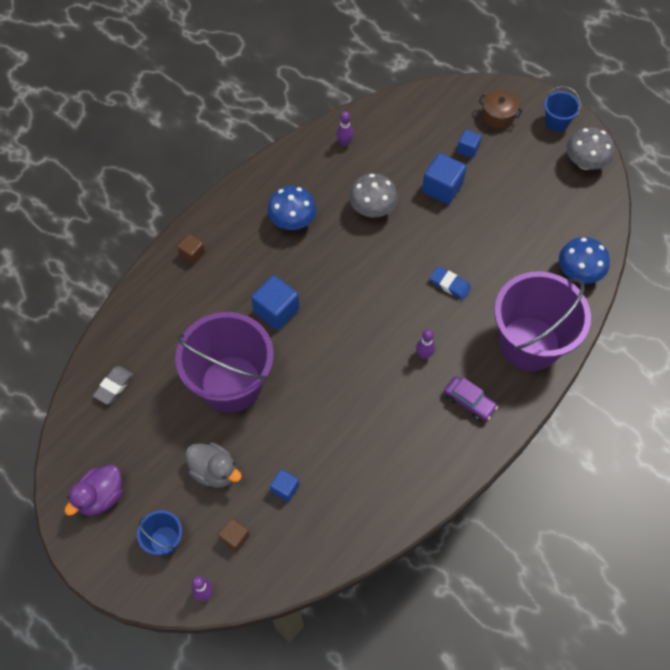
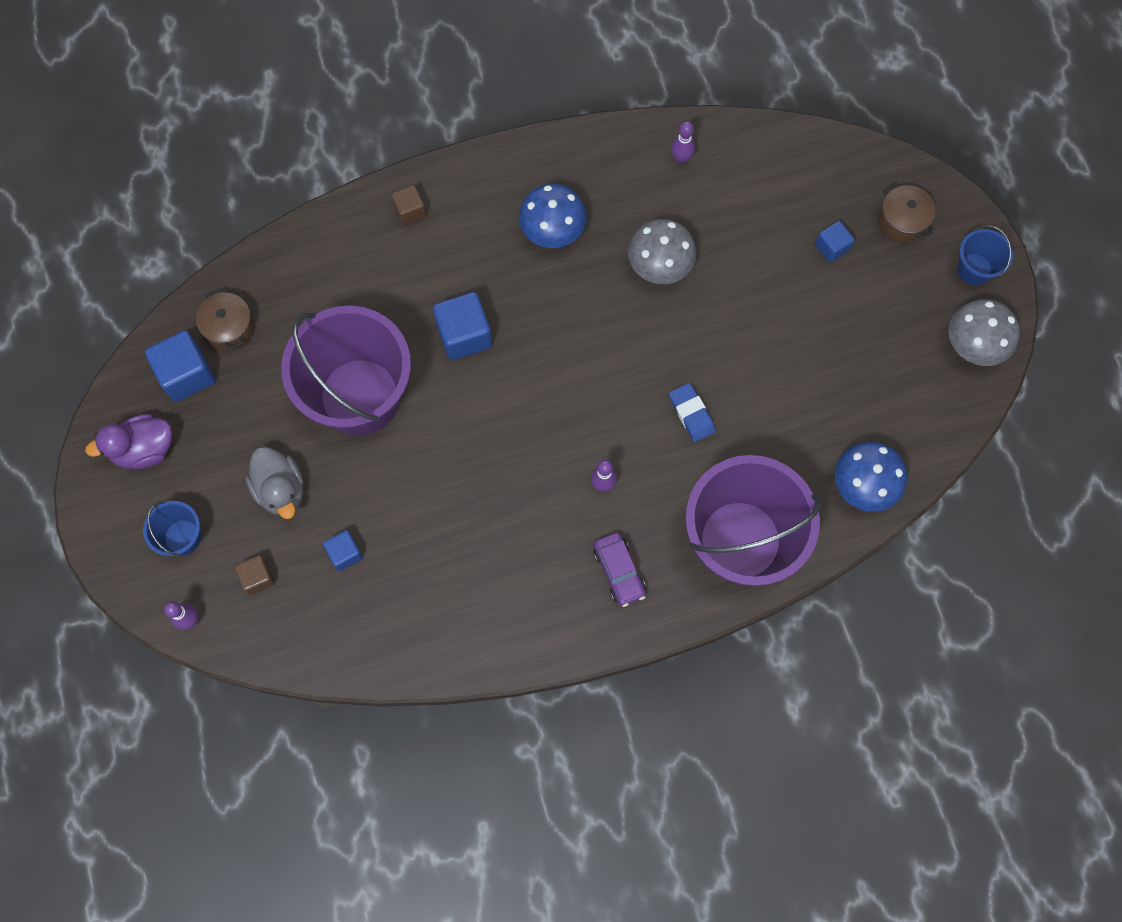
camera: 30 degrees right, 10 degrees up
(114, 386) = (229, 328): grey eraser -> brown pot
(442, 188) = (764, 283): blue cube -> blue cube (187, 374)

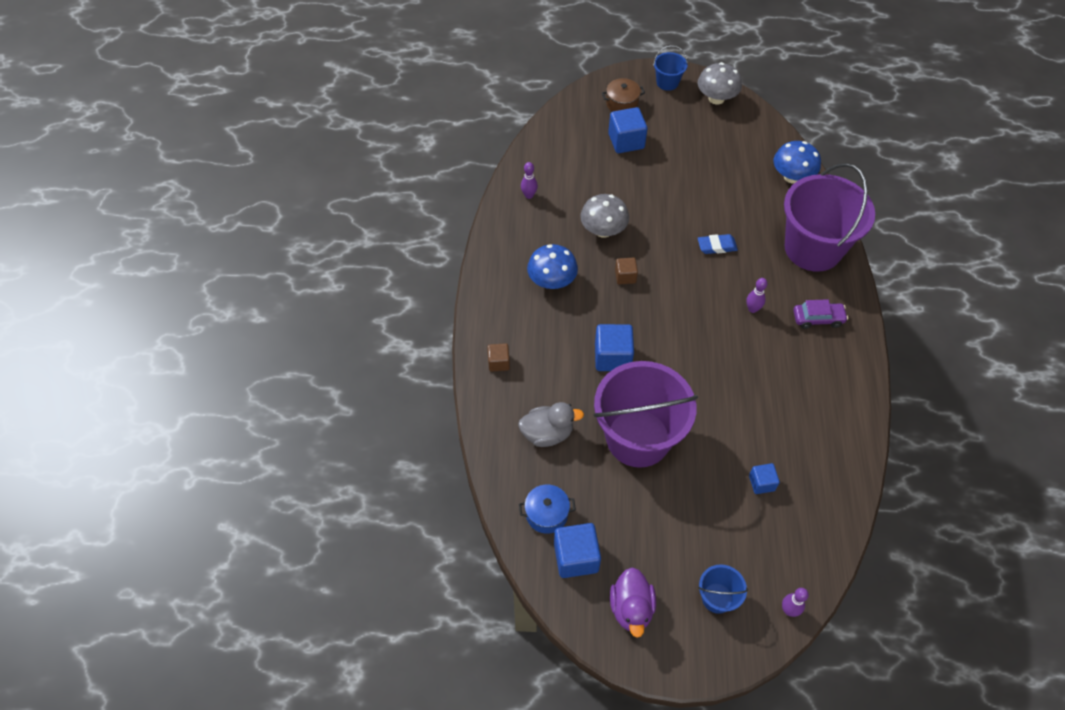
camera: 70 degrees left, 15 degrees down
(229, 328) = (546, 514): brown pot -> blue pot
(258, 578) = (765, 550): brown cube -> brown cube (625, 276)
(281, 489) = (697, 514): grey duck -> grey duck (547, 433)
(831, 247) = (626, 141): blue cube -> blue cube, size x1.73

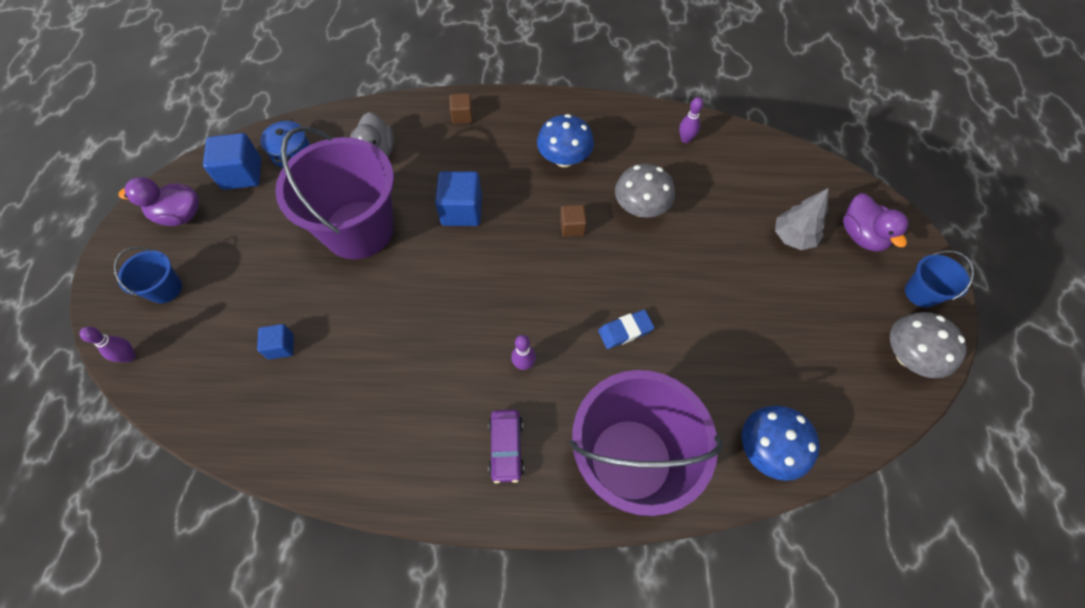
camera: 90 degrees right, 5 degrees up
(622, 103) = (861, 236): brown pot -> purple duck
(626, 141) = (793, 237): blue cube -> grey tree
(717, 246) = (625, 331): blue eraser -> blue eraser turned 75 degrees clockwise

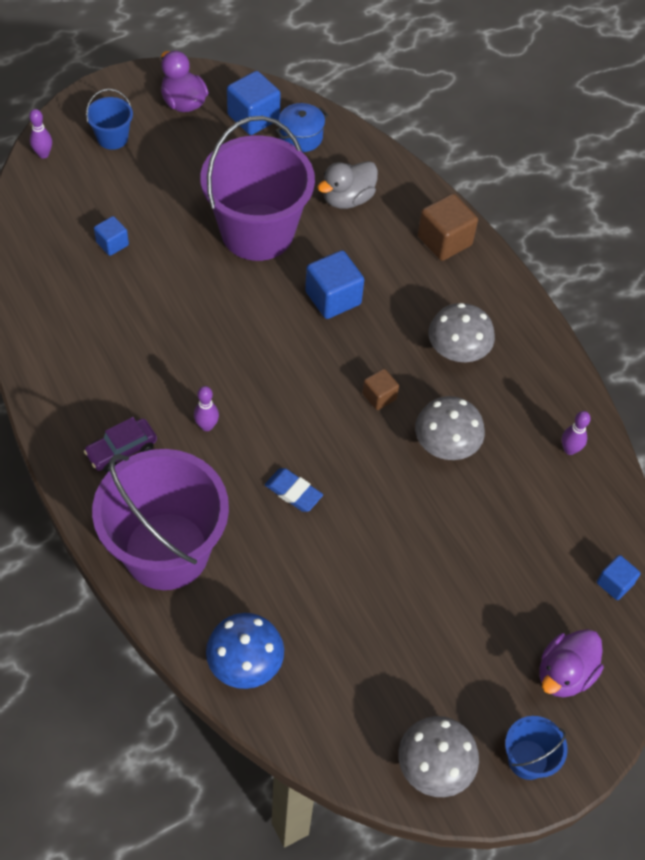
camera: 55 degrees right, 5 degrees down
(462, 116) = (444, 241): brown cube -> brown cube, size x1.73
(564, 159) = (457, 351): blue mushroom -> grey mushroom
(793, 237) = (511, 603): grey tree -> none
(803, 171) = (614, 583): none -> blue cube

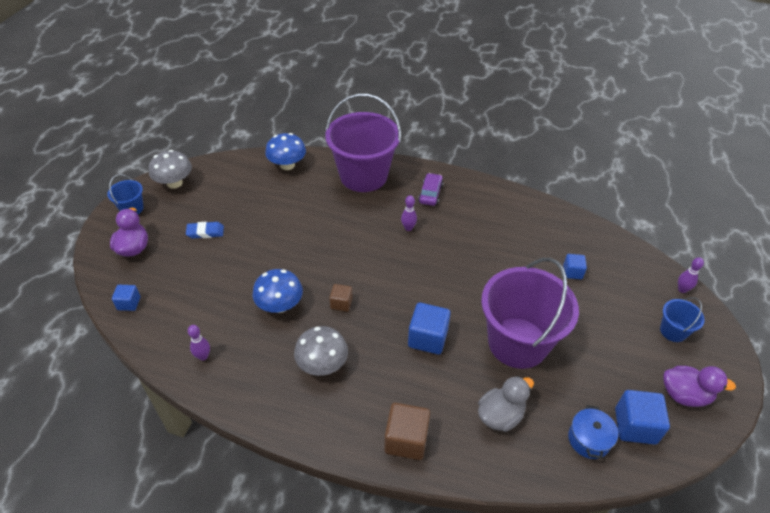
camera: 140 degrees right, 10 degrees down
(293, 492) = (335, 231): blue eraser -> blue eraser (205, 232)
(347, 199) = (500, 415): grey duck -> grey duck turned 45 degrees clockwise
(445, 445) = (280, 305): grey mushroom -> blue mushroom

